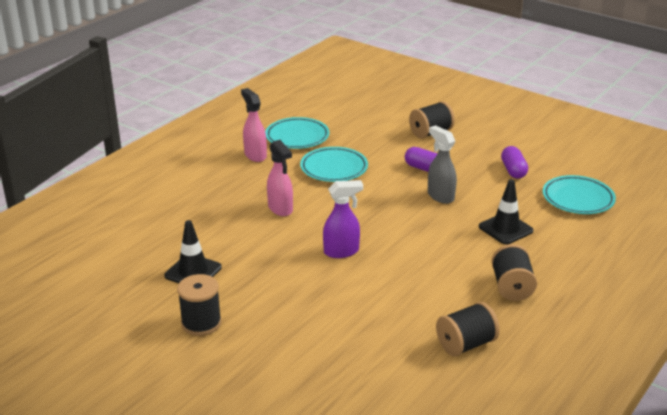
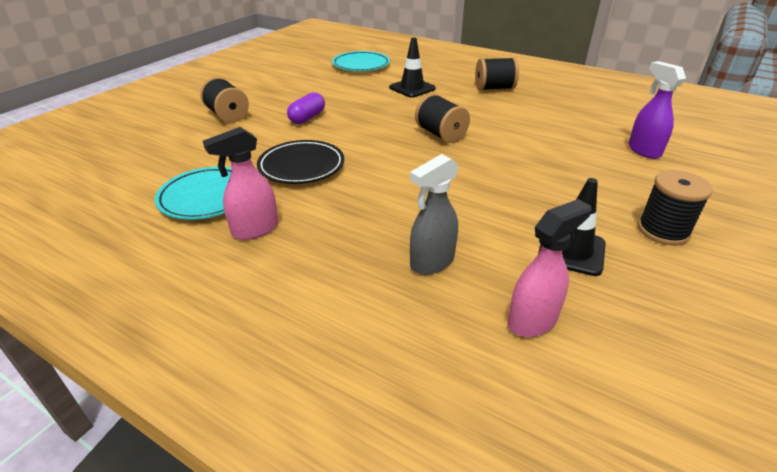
camera: 95 degrees left, 5 degrees up
(280, 209) = (402, 197): pink spray bottle -> pink spray bottle (532, 321)
(334, 168) = (301, 166): turquoise plate -> black plate
(341, 251) = (478, 155): purple spray bottle -> purple spray bottle (643, 150)
(440, 196) = (362, 111): grey spray bottle -> grey spray bottle (431, 262)
(466, 344) = (577, 103): black spool -> black spool (440, 134)
(513, 170) = (314, 83): purple capsule -> none

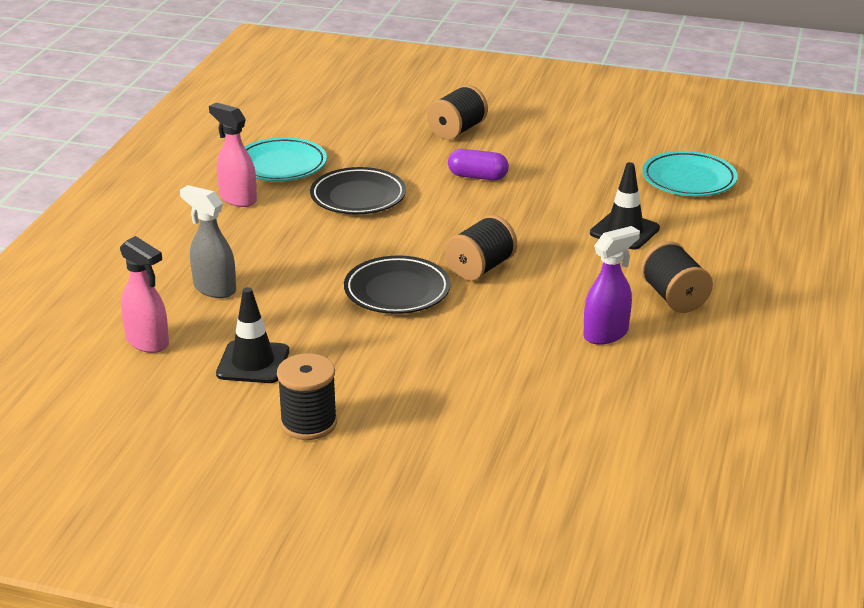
camera: 75 degrees right, 5 degrees down
(463, 168) = (397, 291): none -> black plate
(643, 150) = (515, 427): purple spray bottle -> purple spray bottle (606, 334)

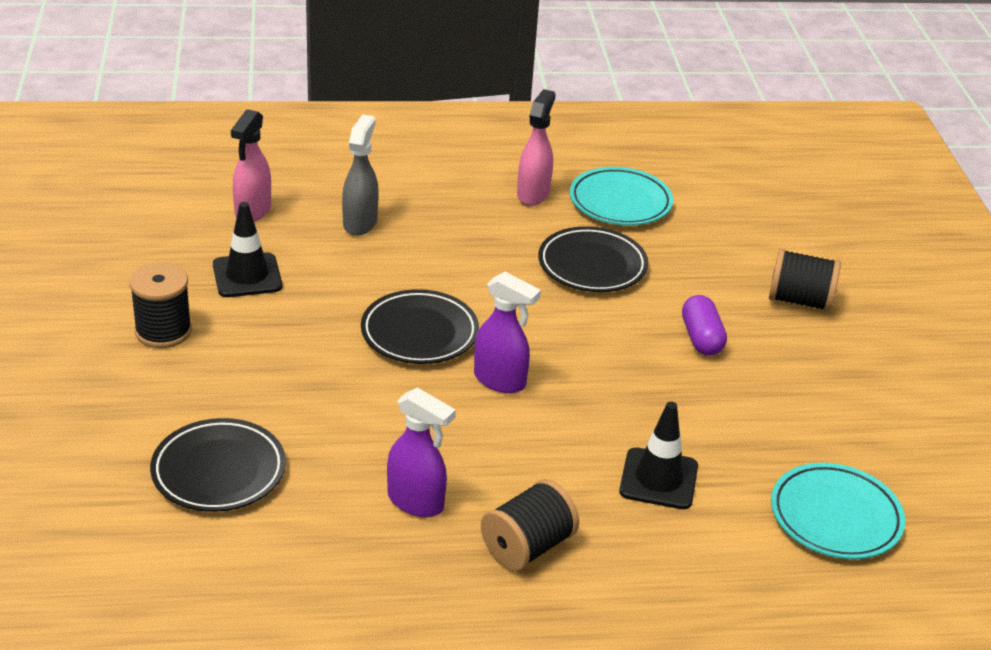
camera: 65 degrees right, 5 degrees up
(480, 268) = (500, 381): black spool -> purple spray bottle
(526, 422) = (219, 471): none -> black plate

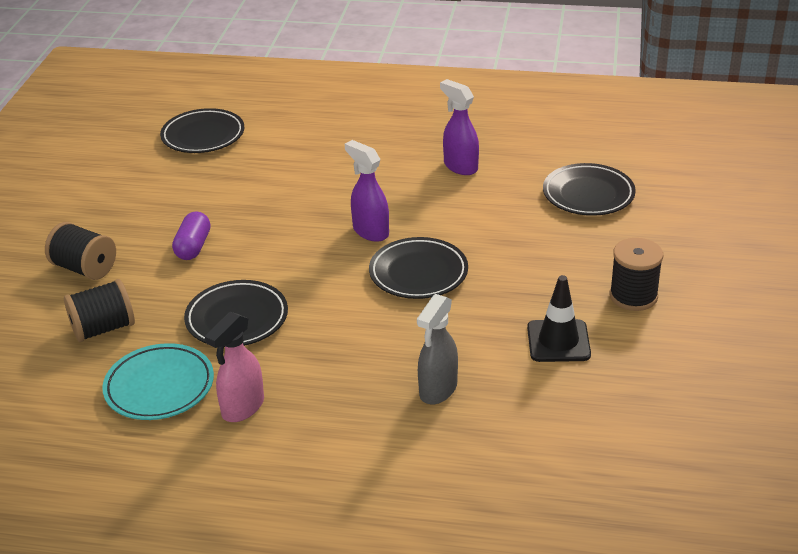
camera: 160 degrees left, 0 degrees up
(252, 211) = (547, 417): pink spray bottle -> none
(527, 547) = (400, 140): black spool -> black spool (103, 328)
(658, 479) = (297, 164): black traffic cone -> none
(835, 517) = (203, 136): turquoise plate -> black plate

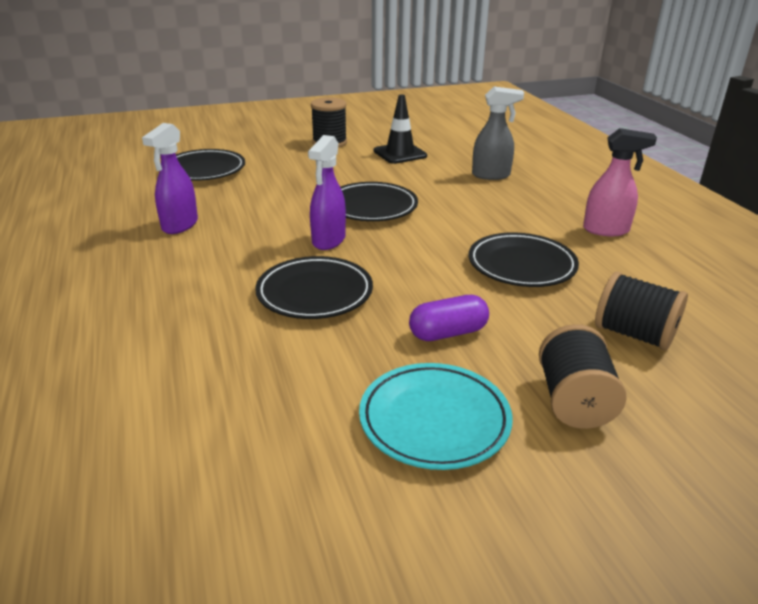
camera: 120 degrees left, 5 degrees down
(159, 387) = (644, 271): turquoise plate -> turquoise plate (434, 420)
(203, 136) = (167, 443): black plate -> black plate (315, 293)

